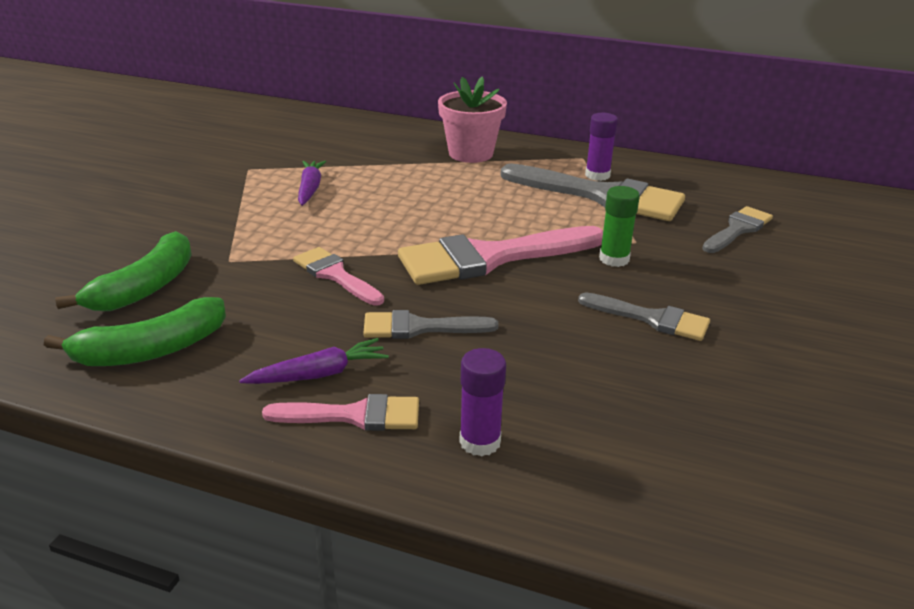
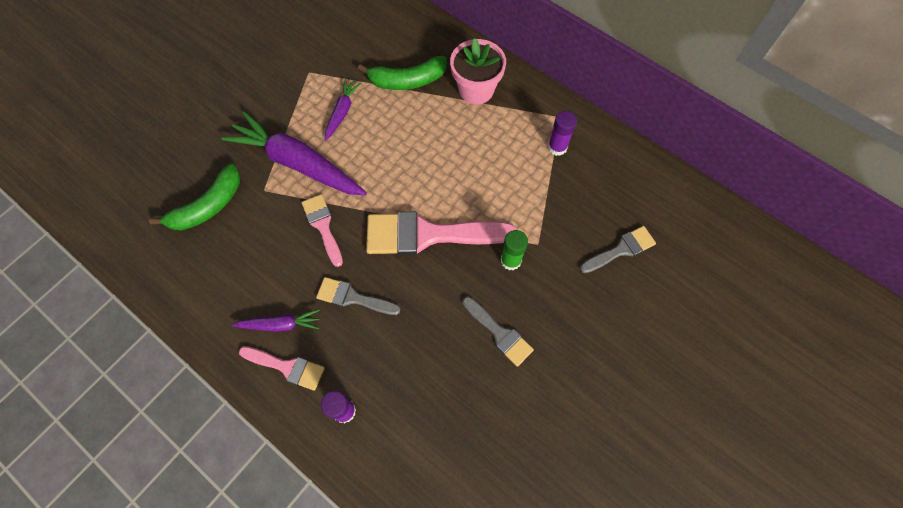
camera: 20 degrees right, 35 degrees up
(151, 350) = (197, 272): green banana -> green banana (407, 80)
(269, 233) = (298, 163): none -> purple carrot
(602, 196) = (545, 177): grey brush -> none

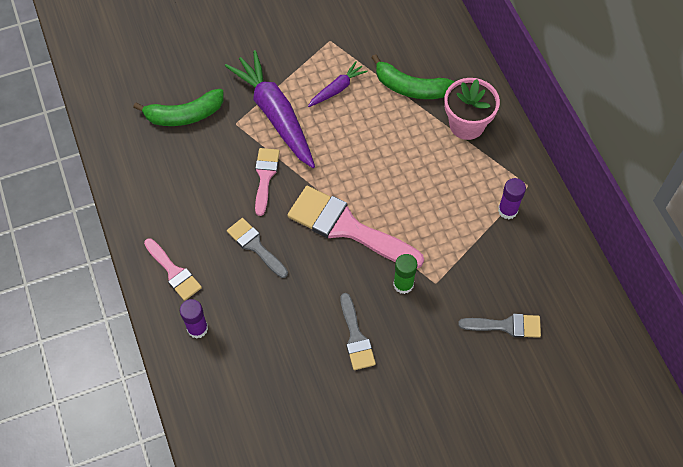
camera: 30 degrees right, 5 degrees down
(280, 324) = (187, 237): purple carrot -> none

